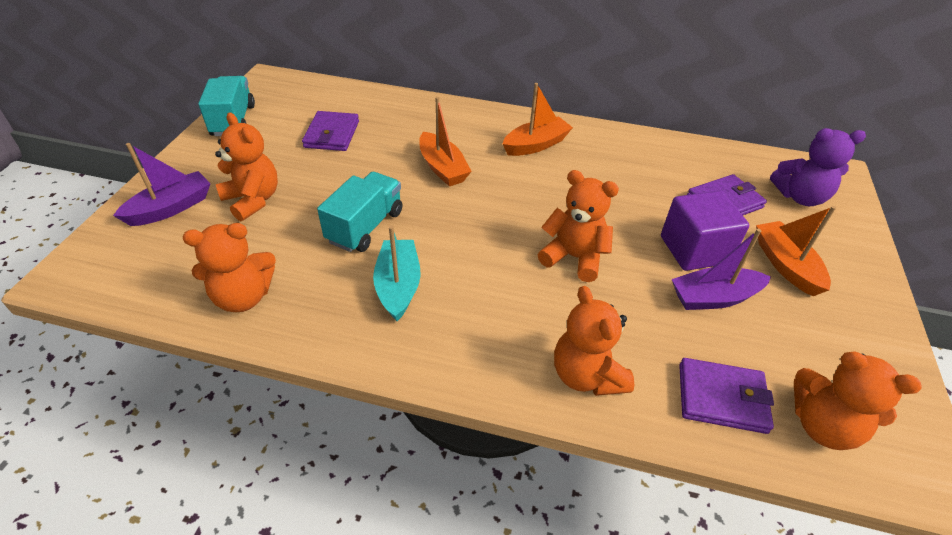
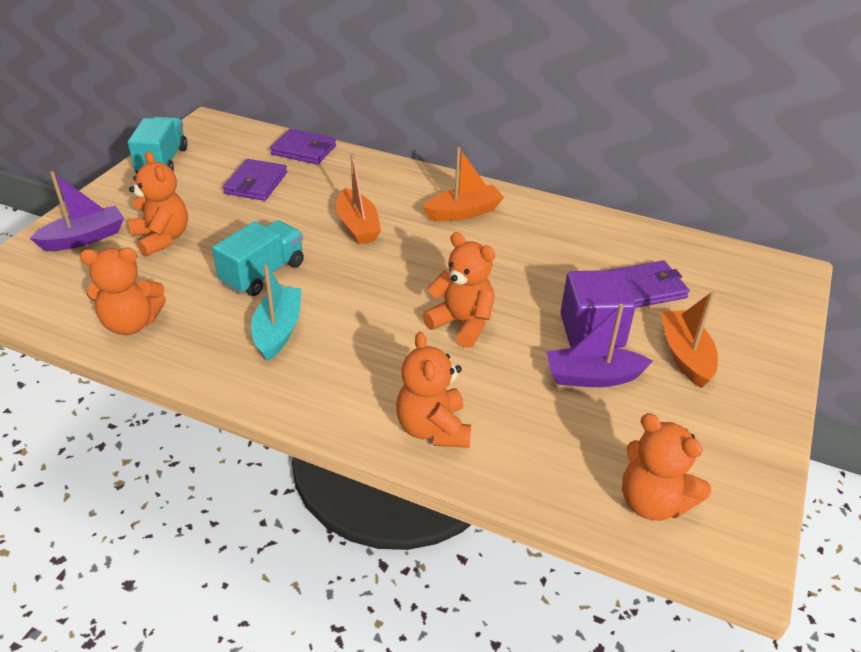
camera: 10 degrees right, 5 degrees down
(721, 398) = (560, 465): purple wallet -> purple wallet (304, 150)
(800, 197) = (734, 291): purple teddy bear -> none

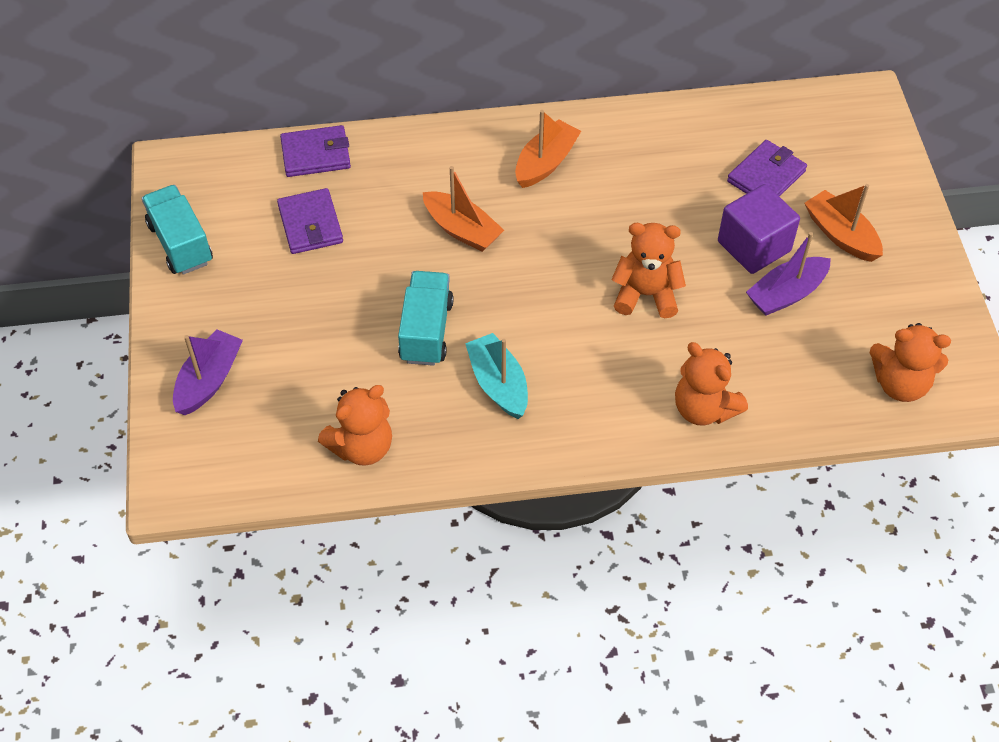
camera: 30 degrees left, 15 degrees up
(162, 238) = (288, 340): orange teddy bear -> none

